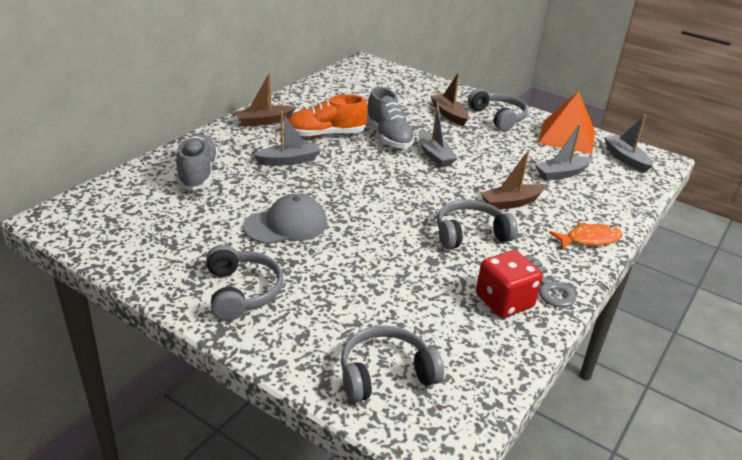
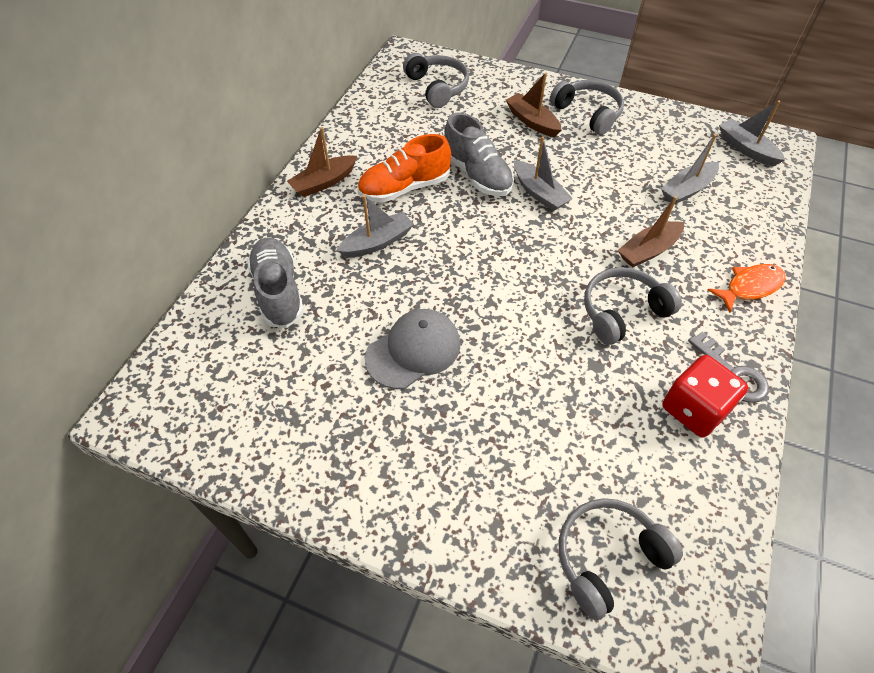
camera: 10 degrees left, 20 degrees up
(242, 292) = (403, 474): grey headphones -> grey headphones (437, 87)
(567, 137) = (673, 128): orange pyramid -> none

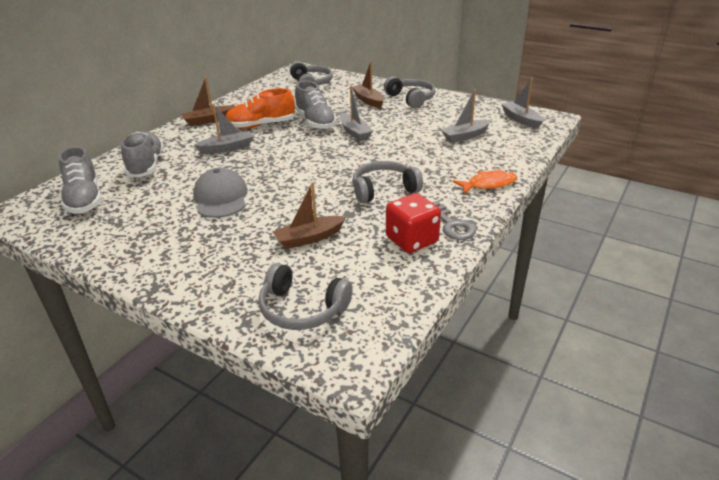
camera: 10 degrees right, 20 degrees down
(222, 374) = (84, 199): none -> grey shoe
(413, 350) = (221, 198): grey cap -> grey cap turned 75 degrees counterclockwise
(608, 558) = (302, 309): grey headphones -> grey headphones turned 135 degrees counterclockwise
(648, 251) = (420, 162): brown boat -> brown boat (309, 238)

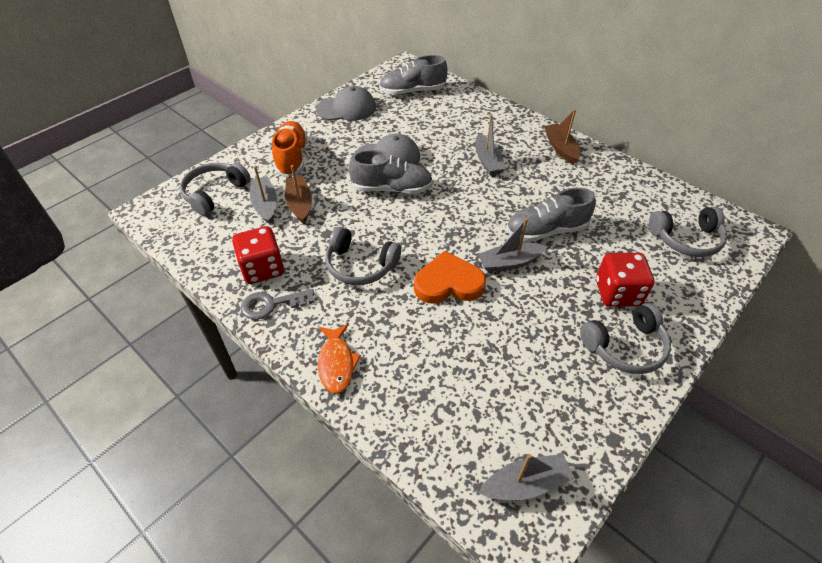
camera: 100 degrees right, 15 degrees up
(112, 240) = (346, 108): none -> grey cap
(146, 165) = (462, 115): grey shoe -> grey shoe (392, 188)
(261, 125) = (541, 186): orange shoe -> orange shoe (292, 158)
(368, 101) = (617, 293): brown boat -> red dice
(384, 190) = (360, 265): grey headphones -> grey headphones turned 120 degrees clockwise
(386, 152) = (448, 283): none -> orange heart
(465, 136) = (476, 380): grey boat -> grey boat (265, 205)

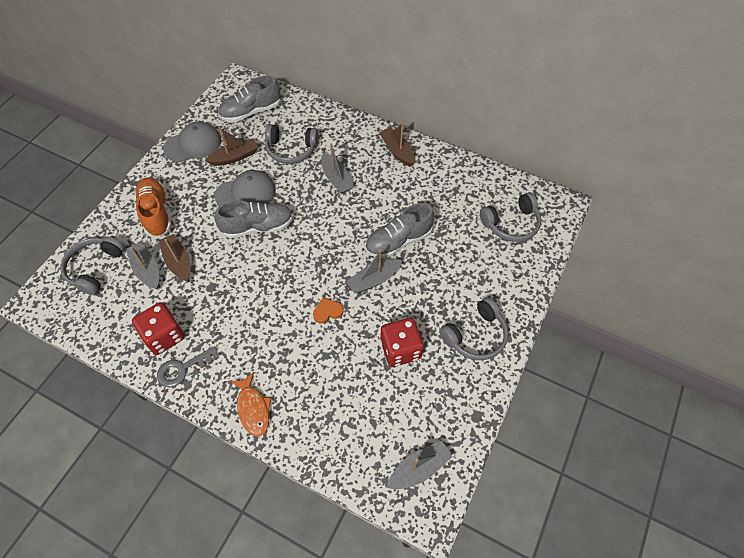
camera: 15 degrees left, 10 degrees up
(360, 265) = (249, 312): grey headphones -> grey headphones (291, 149)
(385, 125) = (234, 157): none -> brown boat
(448, 283) = (327, 311): orange heart -> orange heart, size x0.52
(617, 293) = (463, 288): red dice -> red dice (400, 349)

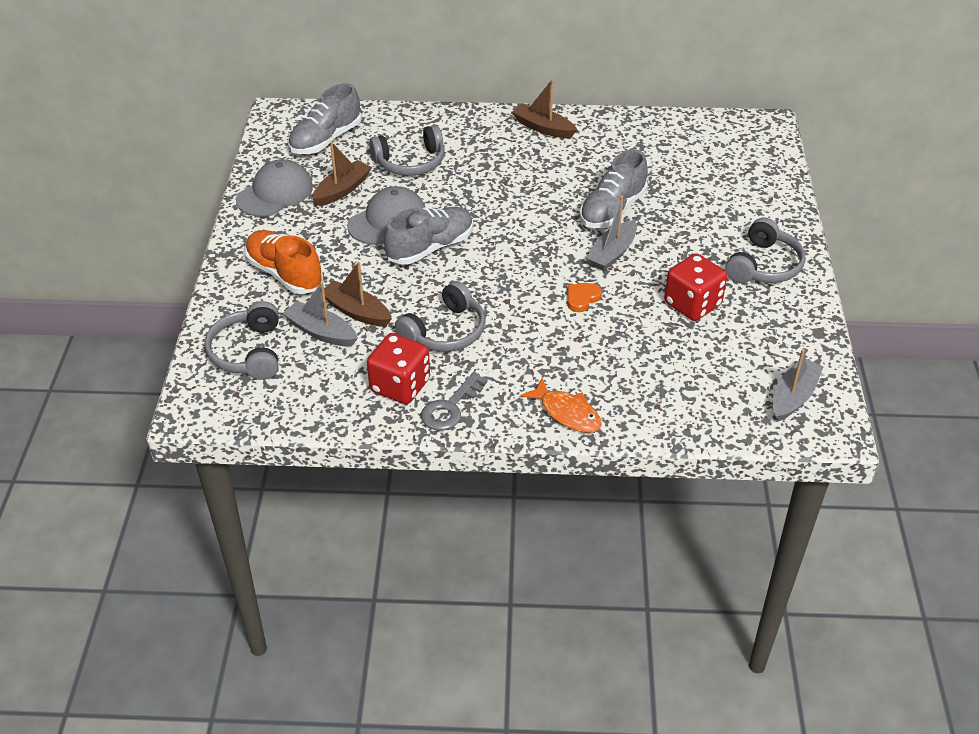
camera: 25 degrees left, 15 degrees down
(336, 179) = (490, 174): grey boat -> none
(511, 224) = (726, 157): grey headphones -> grey headphones (445, 331)

